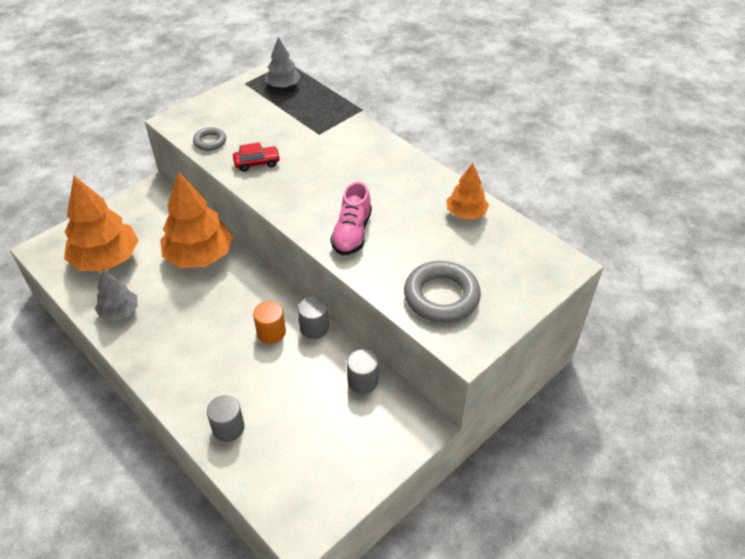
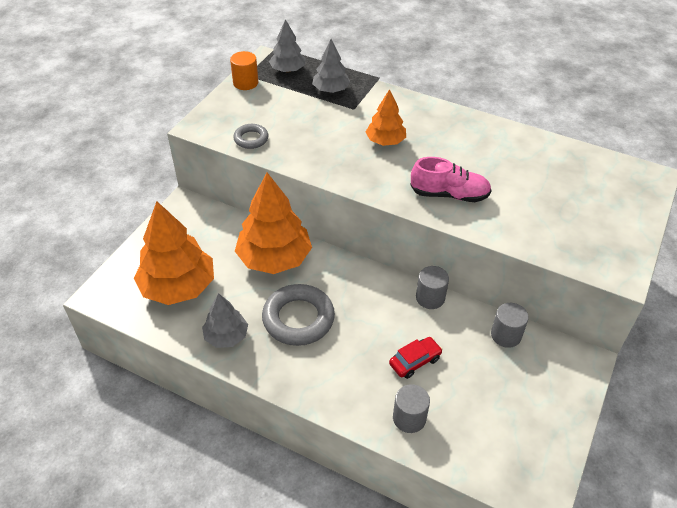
camera: 20 degrees left, 0 degrees up
(257, 163) = (313, 149): red car -> red car (415, 361)
(271, 332) = (392, 314): orange cylinder -> orange cylinder (245, 83)
(309, 112) = (331, 90): none -> grey tree
(352, 233) = (449, 194): pink shoe -> pink shoe turned 75 degrees counterclockwise
(441, 296) = (568, 232): grey ring -> grey ring (298, 319)
(466, 213) = (538, 152): orange tree -> orange tree (385, 141)

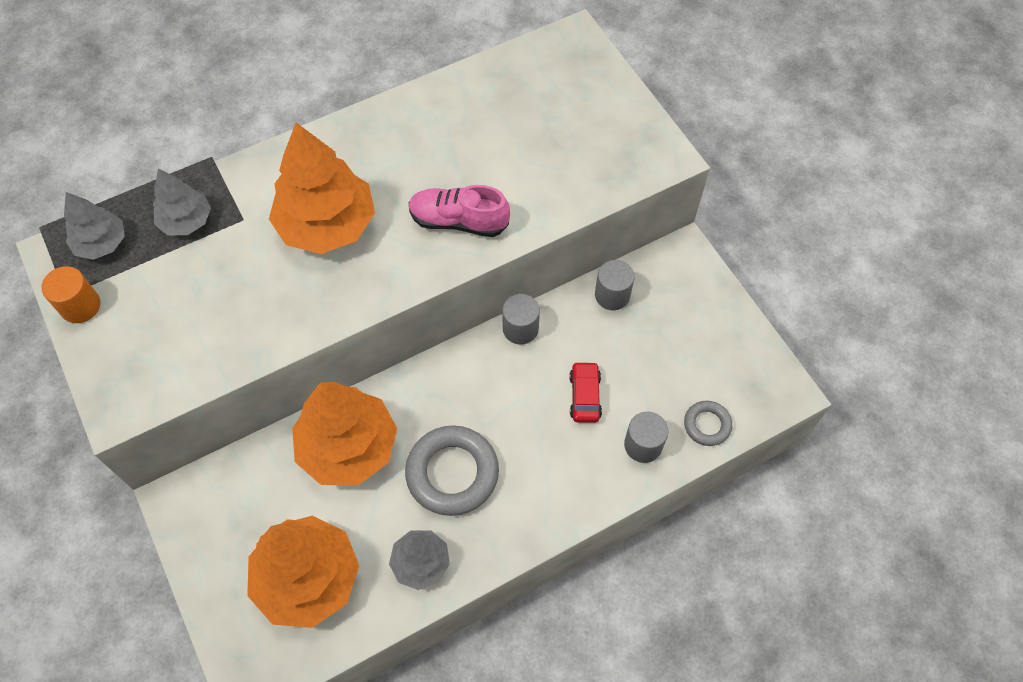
camera: 55 degrees left, 15 degrees up
(251, 139) = (197, 362): grey ring -> grey ring (707, 425)
(385, 141) = (327, 224): orange tree -> orange tree, size x1.82
(449, 194) = (458, 221): pink shoe -> pink shoe turned 120 degrees counterclockwise

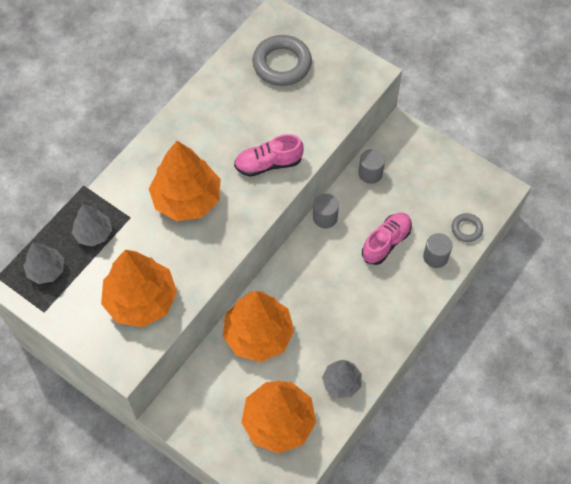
camera: 25 degrees left, 0 degrees up
(80, 306) = (58, 314): orange cylinder -> none
(191, 332) = (141, 300): none -> orange tree
(452, 473) = (331, 322): grey ring -> grey ring (282, 64)
(584, 396) = (386, 242): red car -> pink shoe

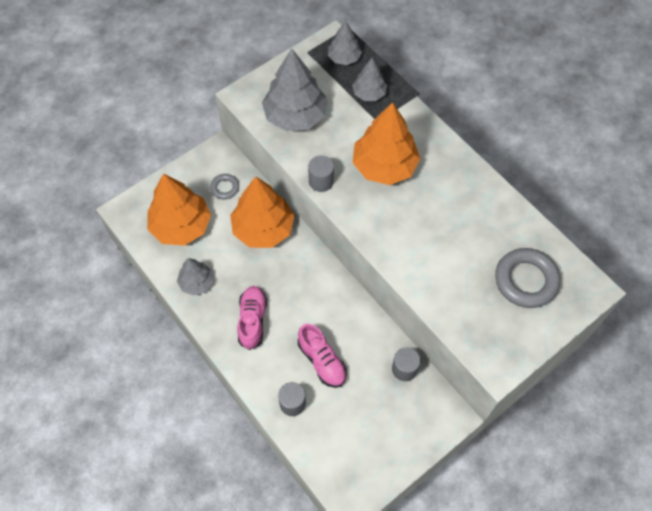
camera: 105 degrees right, 0 degrees up
(141, 300) = (295, 116): orange tree -> grey tree
(268, 164) = (405, 240): pink shoe -> pink shoe (252, 320)
(325, 217) = (364, 312): grey cylinder -> grey cylinder (321, 181)
(466, 229) = (315, 445): grey ring -> grey ring (225, 188)

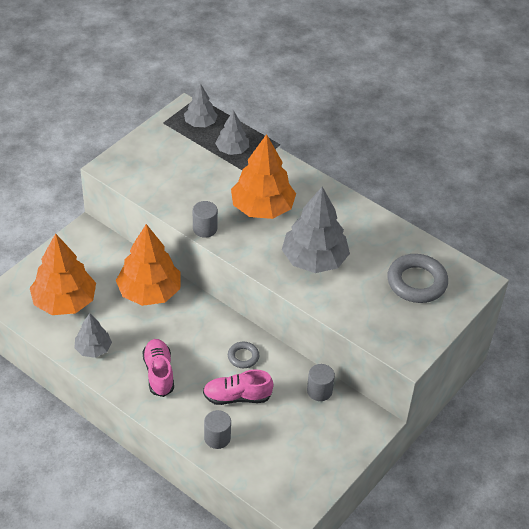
camera: 15 degrees left, 15 degrees down
(225, 188) = (101, 262): grey ring -> grey ring (243, 357)
(295, 116) = (165, 177): grey tree -> grey tree (314, 260)
(322, 361) = (237, 397): pink shoe -> pink shoe turned 135 degrees clockwise

